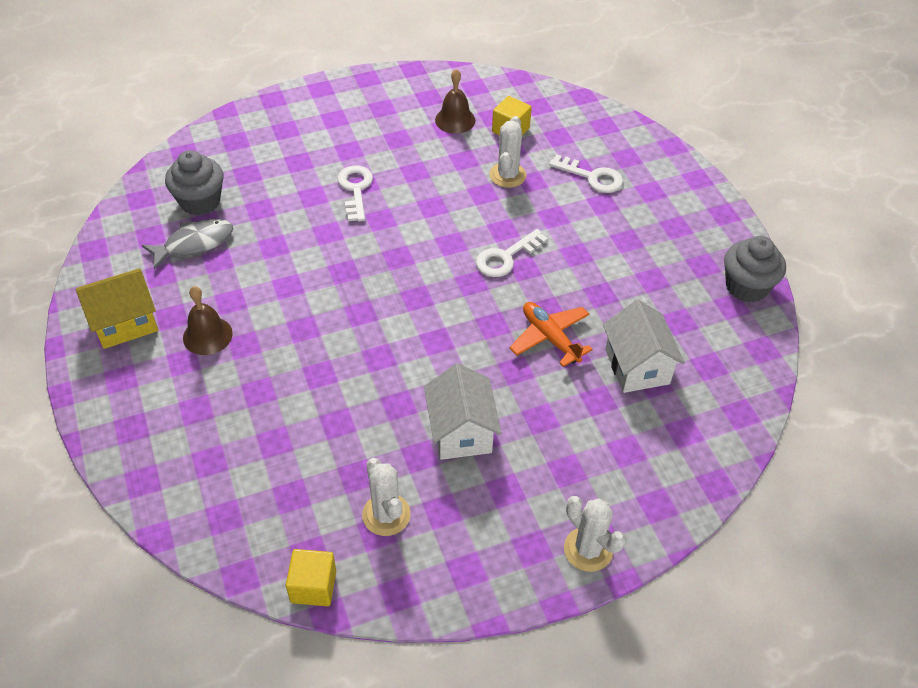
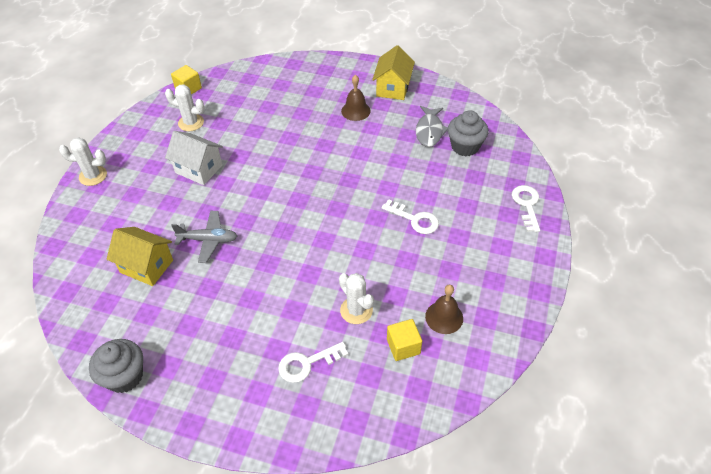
camera: 130 degrees right, 0 degrees up
(506, 257) = (285, 259): white key -> white key (526, 205)
(550, 338) = (208, 240): orange plane -> grey plane
(637, 366) = (146, 266): white house -> yellow house

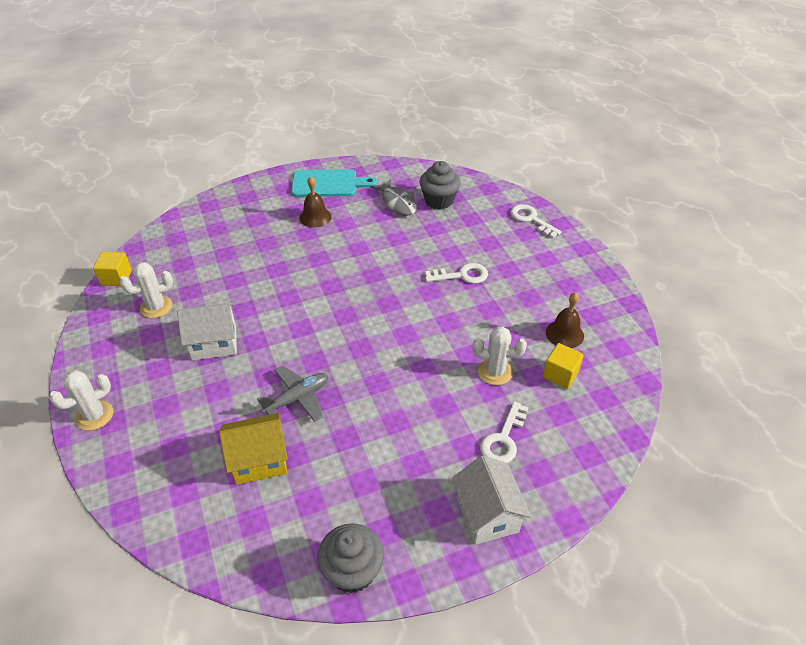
camera: 40 degrees left, 5 degrees down
(238, 406) = (487, 514): none -> white house
(393, 88) = (328, 184): yellow house -> turquoise cutting board

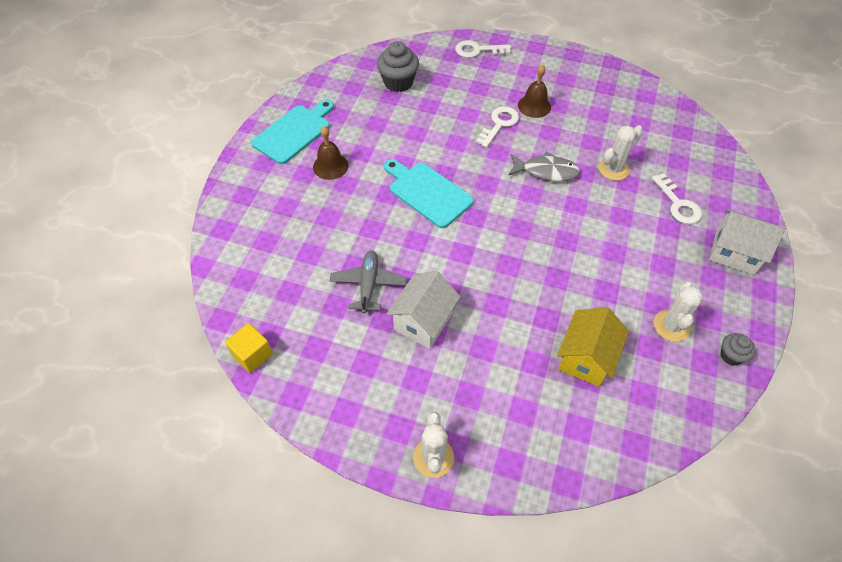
camera: 50 degrees left, 10 degrees up
(156, 307) = (331, 342): white cactus -> white cactus (671, 326)
(297, 398) = (540, 298): grey plane -> grey plane (368, 284)
(342, 277) = (427, 193): none -> turquoise cutting board
(352, 571) = (731, 355): grey cupcake -> grey cupcake, size x0.57
(397, 202) = (372, 106): grey fish -> grey fish (546, 171)
(560, 374) = (645, 139): yellow cube -> none
(564, 334) = (610, 112): brown bell -> brown bell (534, 106)

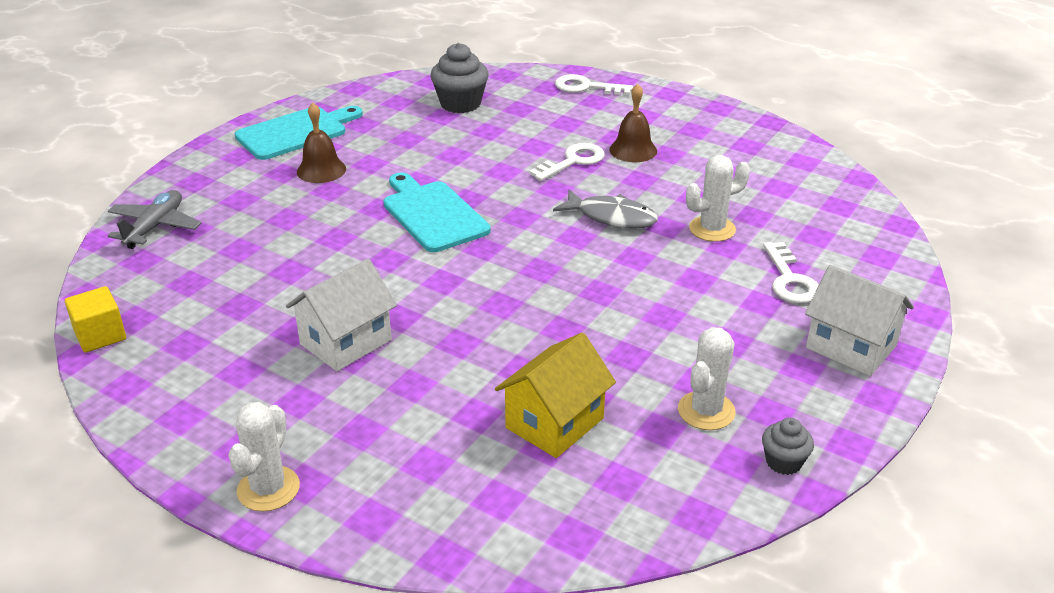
camera: 15 degrees right, 20 degrees down
(368, 284) = (296, 292): grey plane -> grey plane (155, 227)

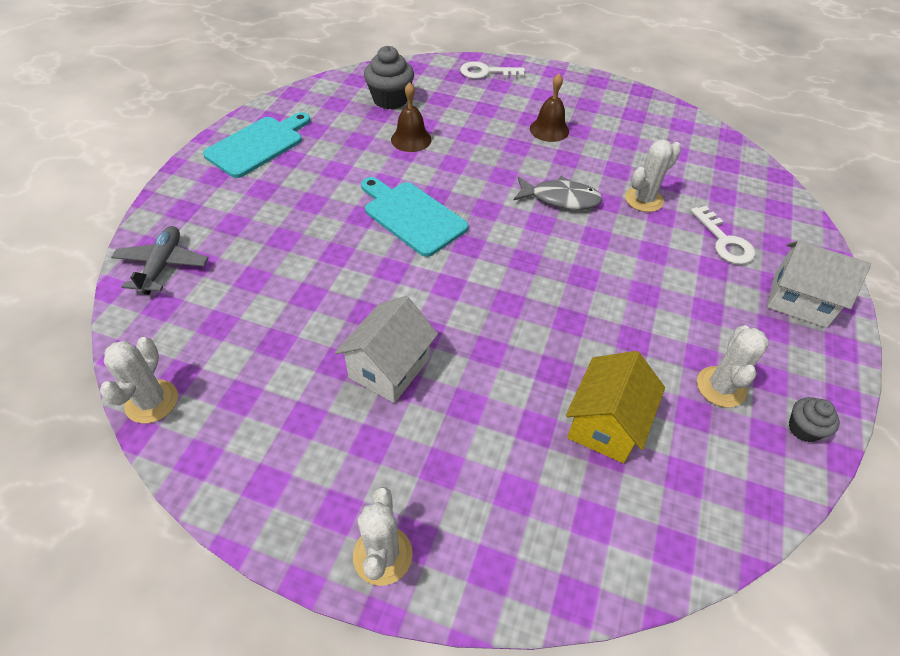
camera: 15 degrees left, 15 degrees up
(100, 335) = (152, 401): yellow cube -> white cactus
(321, 170) = (296, 182): brown bell -> brown bell (411, 139)
(573, 161) = (506, 147): white key -> none

